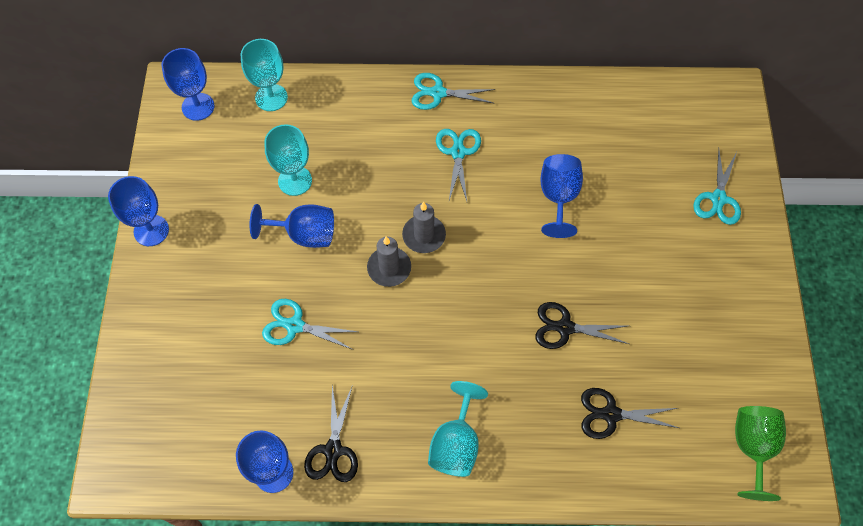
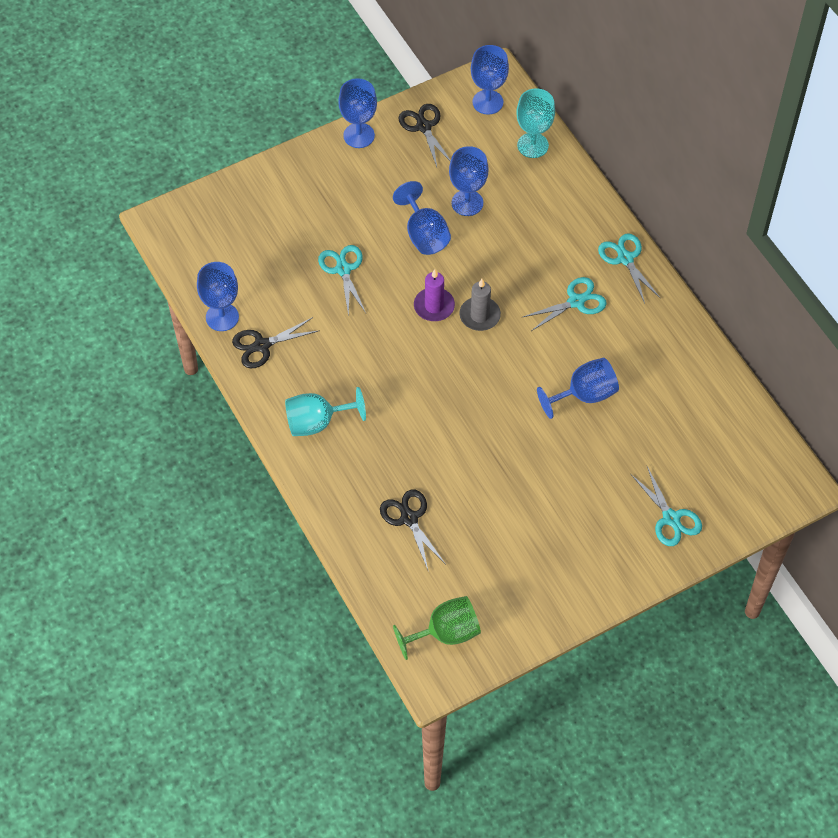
camera: 60 degrees right, 5 degrees down
(295, 181) = (467, 203): turquoise goblet -> blue goblet
(389, 268) = (434, 306): grey candle -> purple candle
(565, 327) = (464, 453): black scissors -> black scissors (424, 127)
(718, 199) = (671, 518): turquoise scissors -> turquoise scissors turned 105 degrees counterclockwise

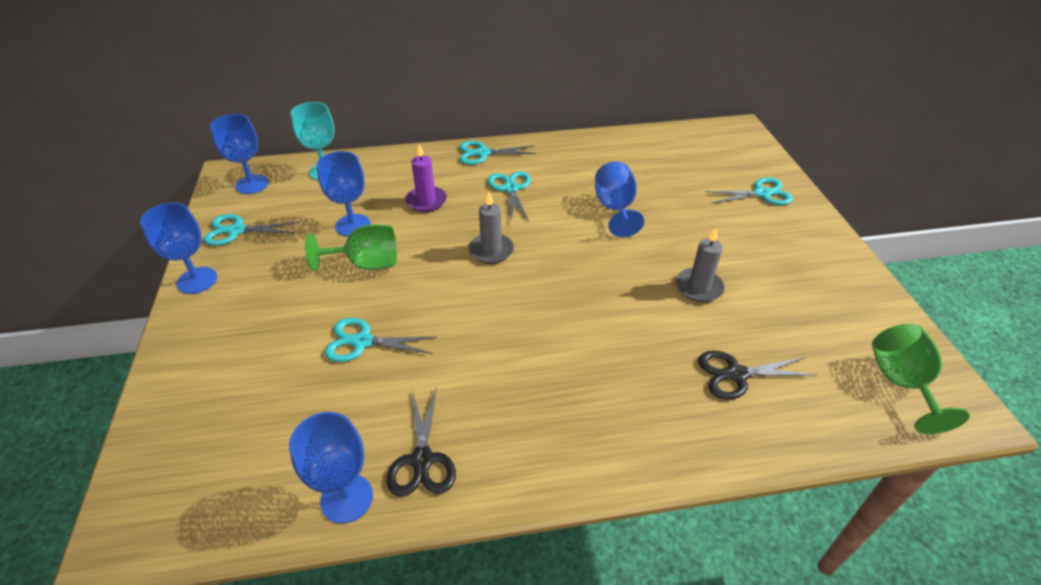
camera: 70 degrees left, 15 degrees down
(317, 422) = (571, 430): turquoise goblet -> none
(424, 127) = (236, 230): black scissors -> turquoise scissors
(424, 234) = (366, 264): blue goblet -> green goblet
(434, 306) = (460, 280): purple candle -> purple candle (426, 201)
(499, 480) = (699, 287): none -> grey candle

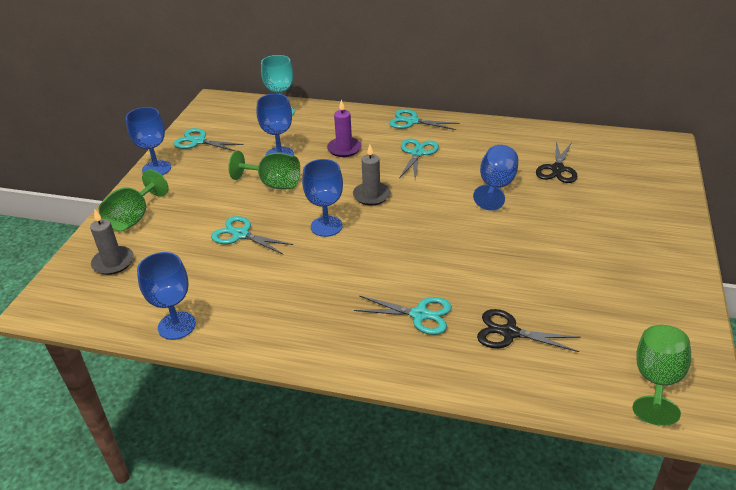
camera: 25 degrees right, 5 degrees down
(200, 358) = (134, 218): none -> green goblet
(252, 184) = (225, 111): blue goblet -> blue goblet (326, 226)
(422, 460) = (236, 318): black scissors -> black scissors (557, 169)
(699, 287) = (525, 262): grey candle -> grey candle (113, 262)
(761, 194) = (644, 203): turquoise scissors -> turquoise scissors (419, 315)

